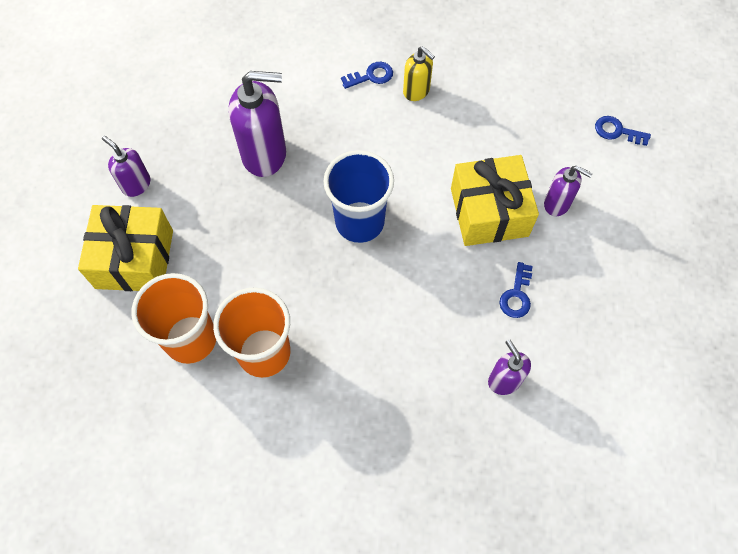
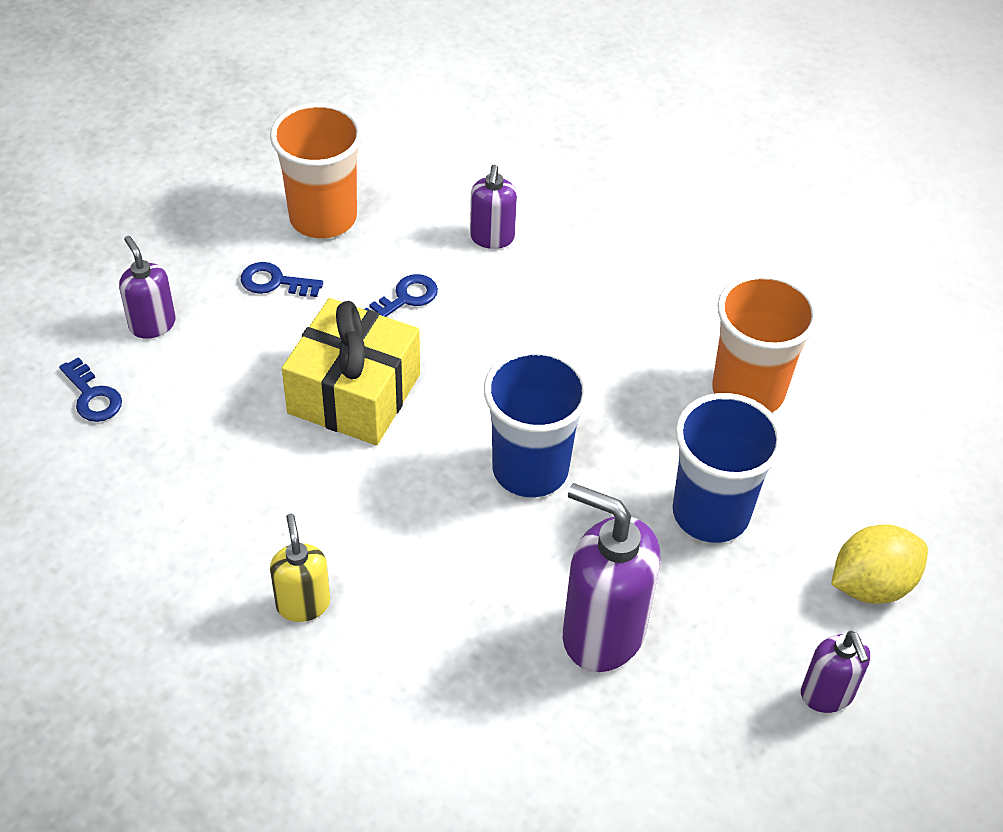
camera: 150 degrees left, 15 degrees down
(134, 259) = (871, 585): yellow gift -> yellow lemon
(191, 339) = (834, 450): orange cup -> orange cup (323, 218)
(244, 252) = (710, 513): none -> blue cup
(371, 76) = (350, 669): blue key -> blue key (275, 282)
(557, 204) = (262, 358): purple soap dispenser -> purple soap dispenser (152, 324)

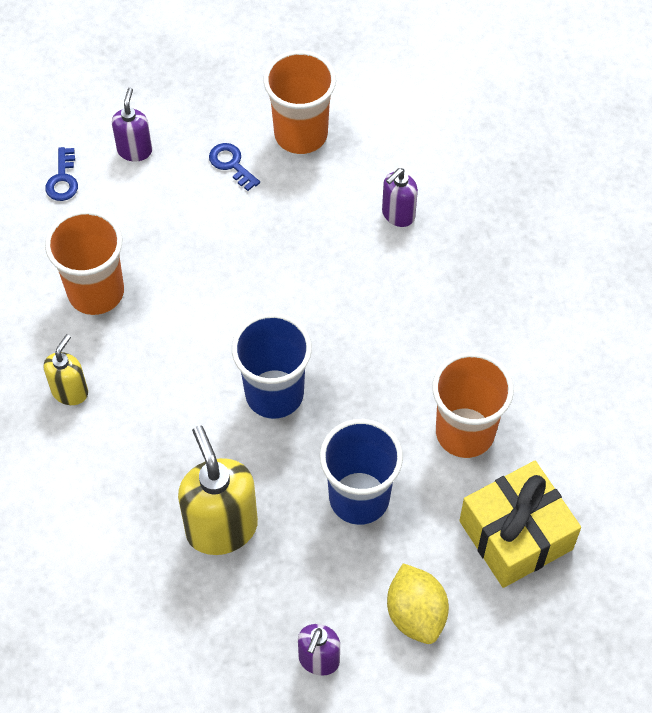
camera: 40 degrees right, 10 degrees up
(238, 486) = (96, 292): none -> orange cup
(354, 394) = (213, 274): yellow gift -> yellow gift (516, 535)
(405, 298) = (302, 226): blue key -> none
(602, 633) = (221, 527): purple soap dispenser -> yellow soap dispenser
(871, 585) = (416, 614): yellow lemon -> yellow lemon turned 60 degrees clockwise

